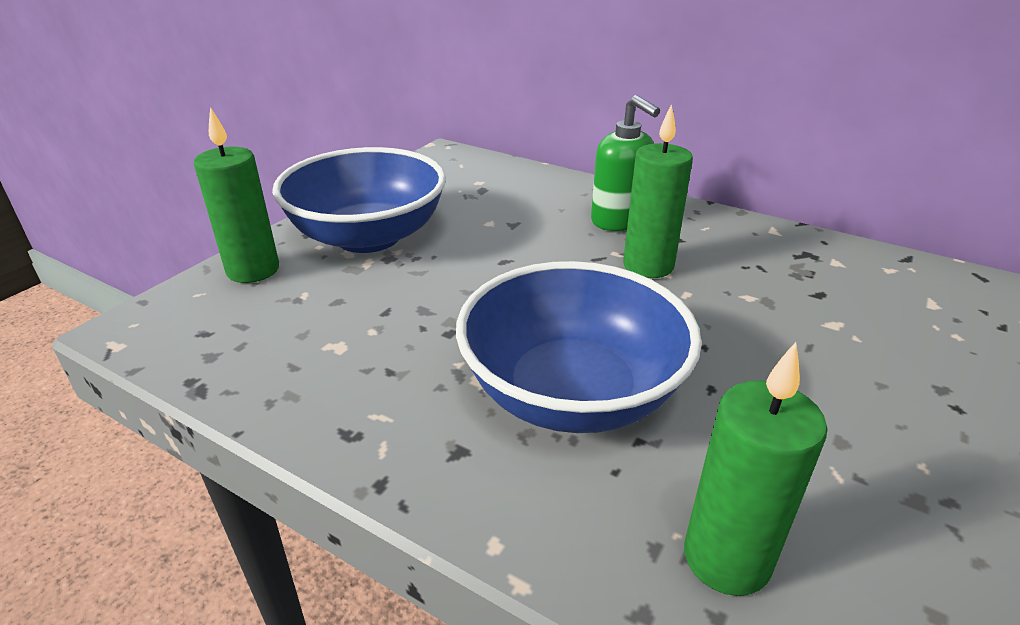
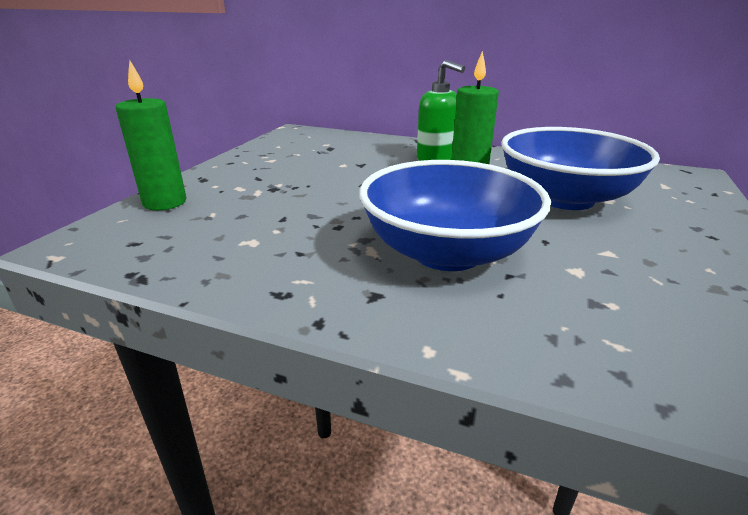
camera: 10 degrees left, 5 degrees down
(368, 236) = (253, 177): blue bowl -> blue bowl (565, 198)
(726, 558) = (608, 337): green candle -> none

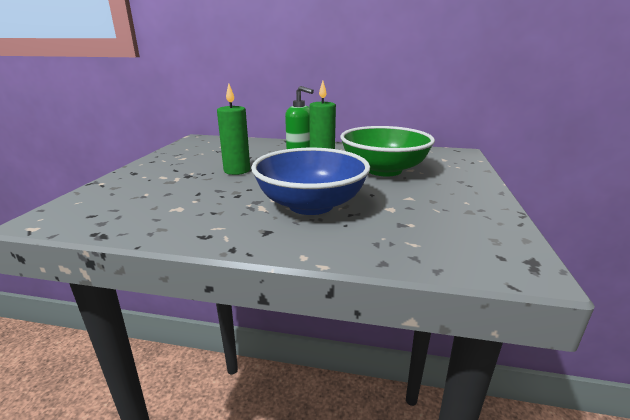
camera: 10 degrees left, 5 degrees down
(165, 202) = (108, 189): green candle -> green candle (237, 170)
(565, 198) = (383, 170): blue bowl -> green bowl

